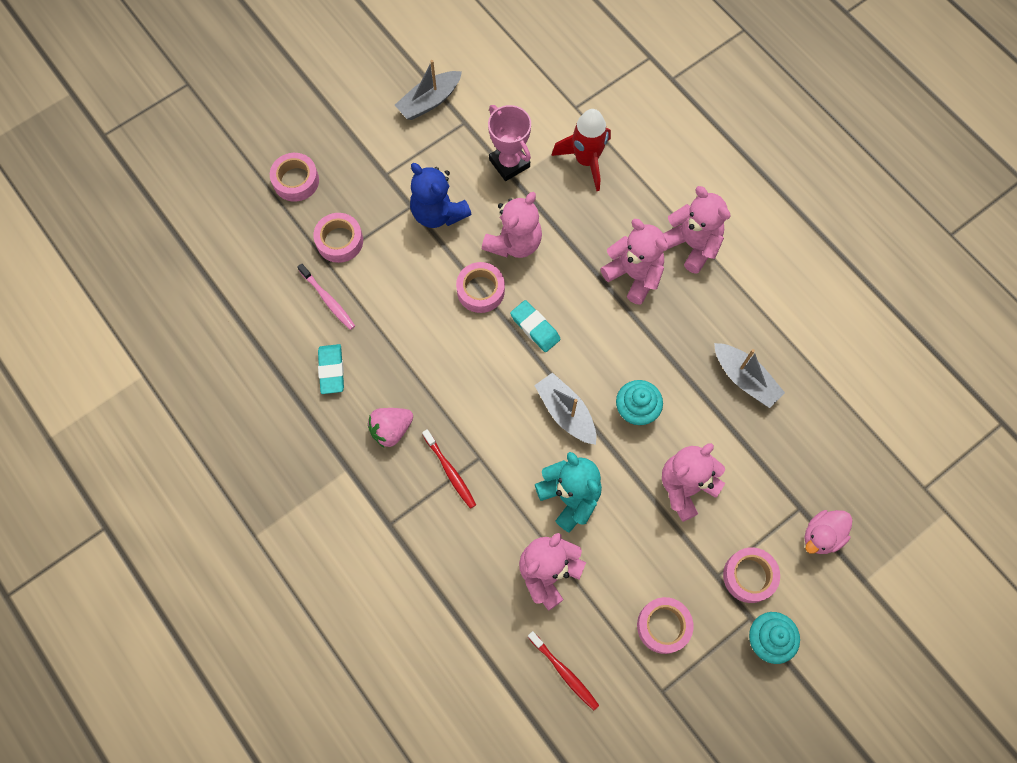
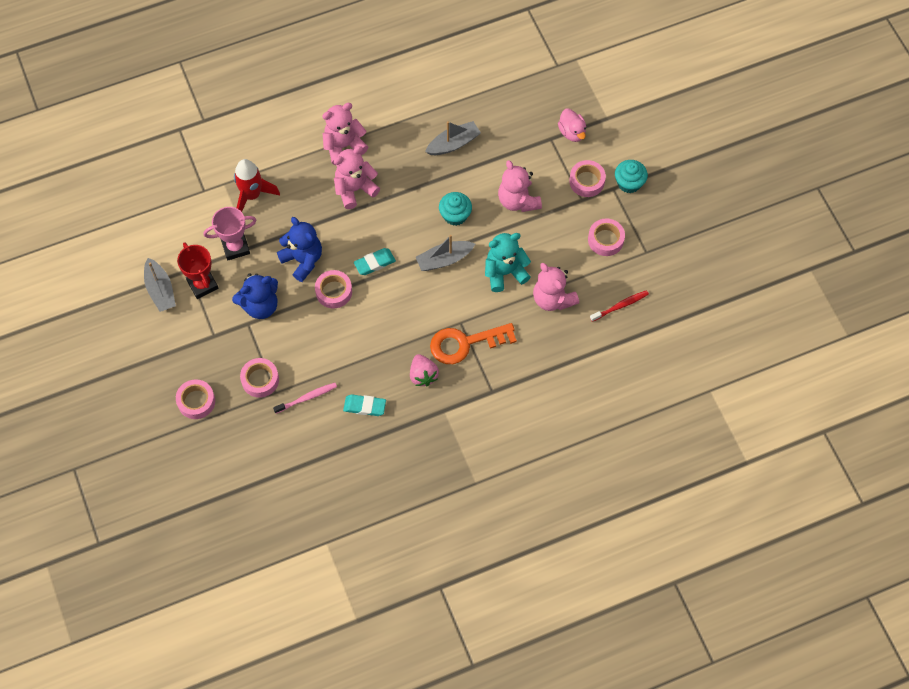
camera: 75 degrees left, 5 degrees down
(449, 143) = (202, 284): none -> red trophy
(450, 471) = (465, 343): red toothbrush -> orange key
(514, 242) = (302, 260): pink teddy bear -> blue teddy bear

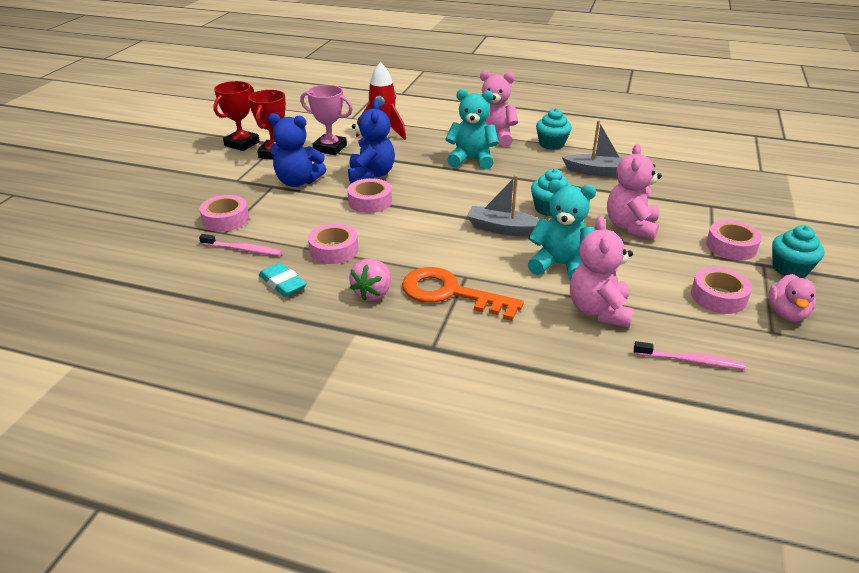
camera: 40 degrees right, 30 degrees down
(160, 290) = (242, 144): grey boat -> red trophy
(196, 401) = (158, 206): pink tape -> pink tape (334, 250)
(355, 189) = (471, 160): pink teddy bear -> turquoise teddy bear
(374, 263) = (431, 202): turquoise eraser -> none
(393, 125) = (551, 144): none -> turquoise cupcake
(572, 132) = (741, 211): pink duck -> pink duck (787, 313)
(620, 306) = (690, 360): red toothbrush -> pink toothbrush

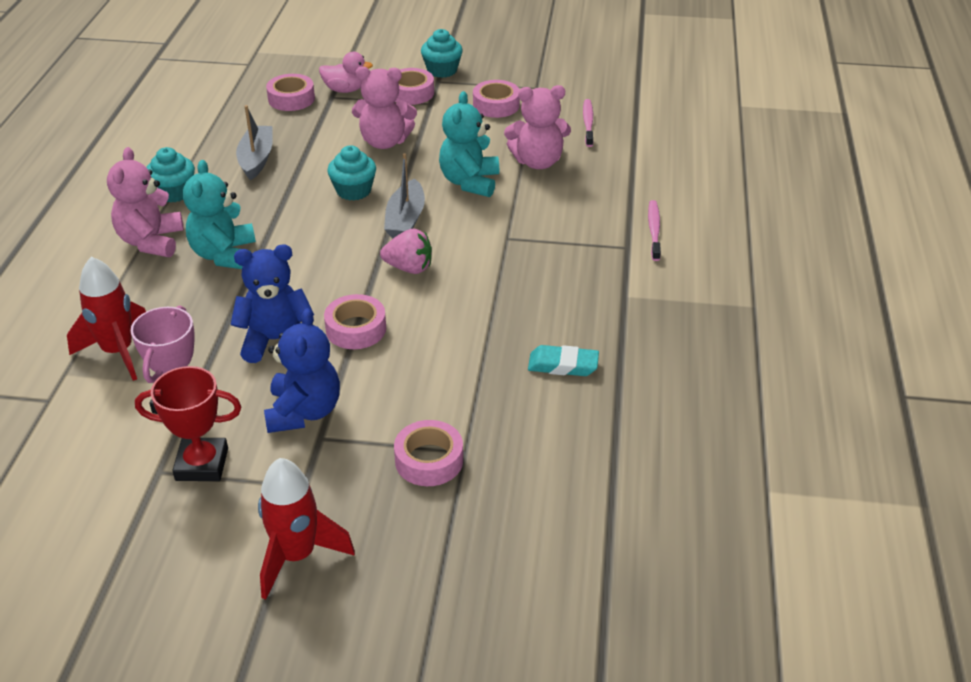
camera: 100 degrees left, 5 degrees up
(187, 177) = (297, 556): none -> red rocket
(242, 144) = (157, 522): red trophy -> none
(243, 249) = (502, 419): pink toothbrush -> pink toothbrush (654, 230)
(283, 283) = (563, 365): turquoise eraser -> turquoise eraser turned 60 degrees clockwise
(334, 250) = (482, 339): pink tape -> pink tape (291, 99)
(373, 293) = (557, 295): pink strawberry -> pink strawberry (409, 268)
(450, 293) = (540, 244): orange key -> none
(787, 313) = (509, 79): pink duck -> pink duck (345, 90)

